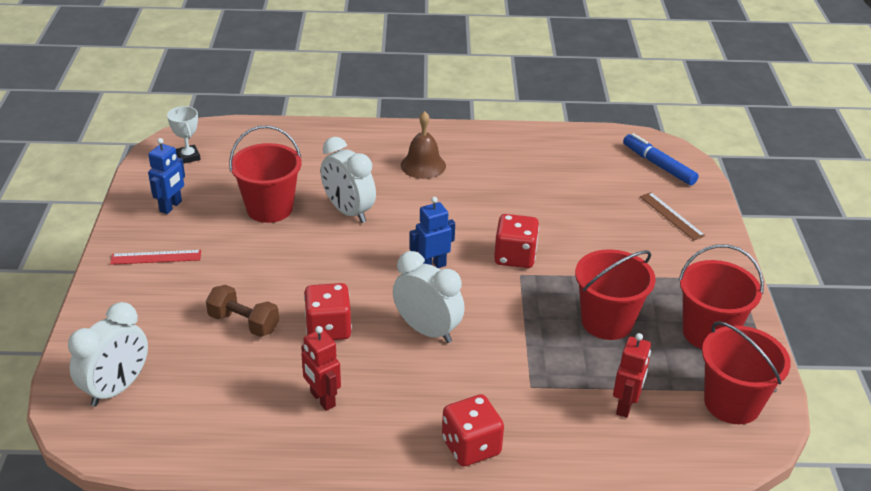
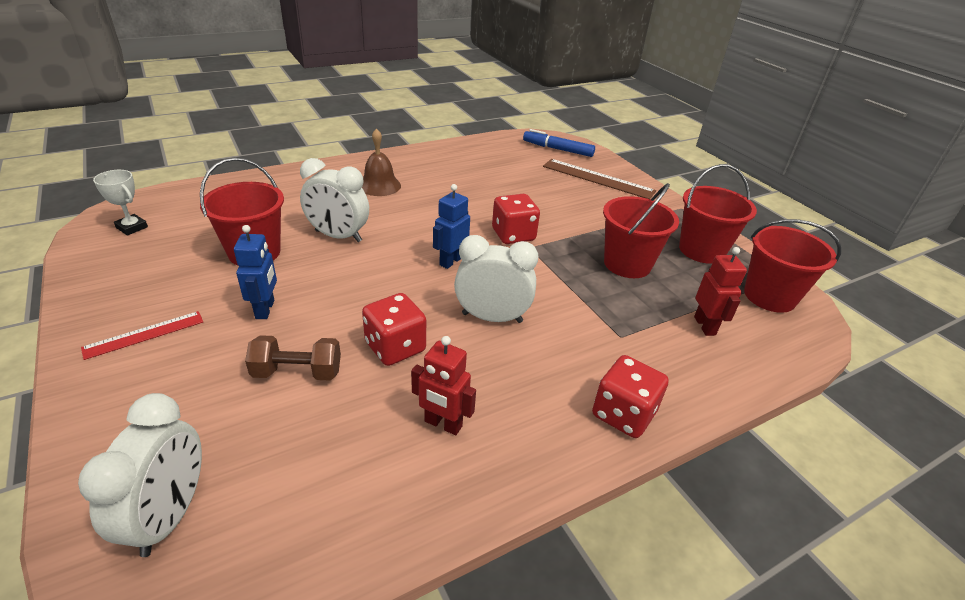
camera: 30 degrees left, 0 degrees up
(171, 206) = (136, 278): blue robot -> blue robot (265, 309)
(671, 216) = (597, 179): brown ruler -> brown ruler, size x1.68

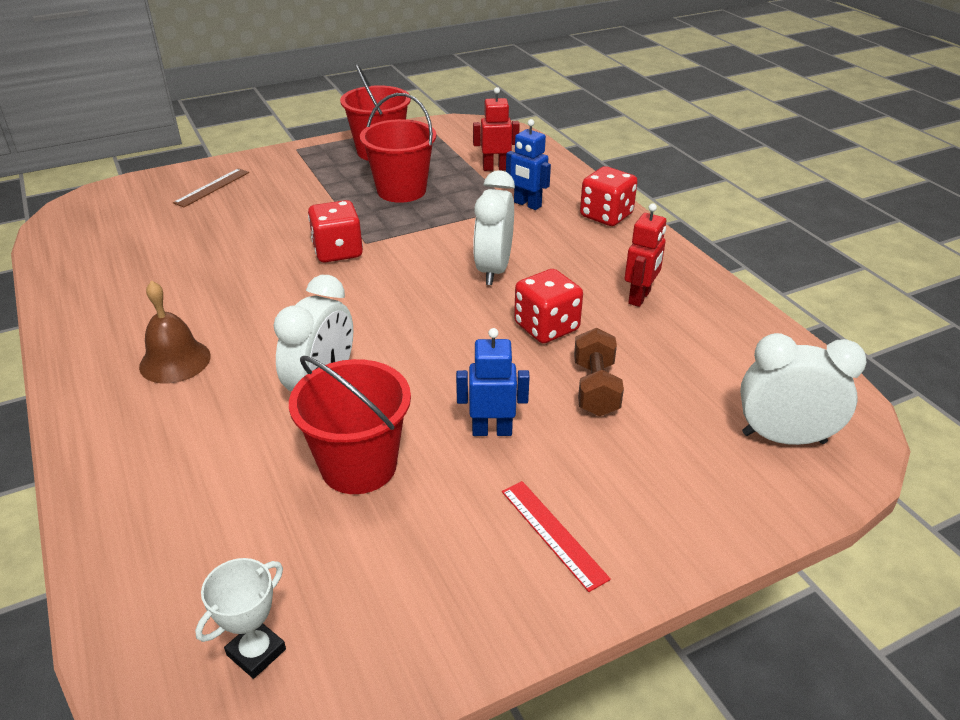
camera: 85 degrees left, 0 degrees up
(451, 261) = (391, 294): blue robot -> blue robot (527, 204)
(557, 149) = (113, 207): blue marker -> none
(597, 179) = (212, 187): brown ruler -> brown ruler, size x0.60
(769, 296) = (453, 135): red bucket -> none

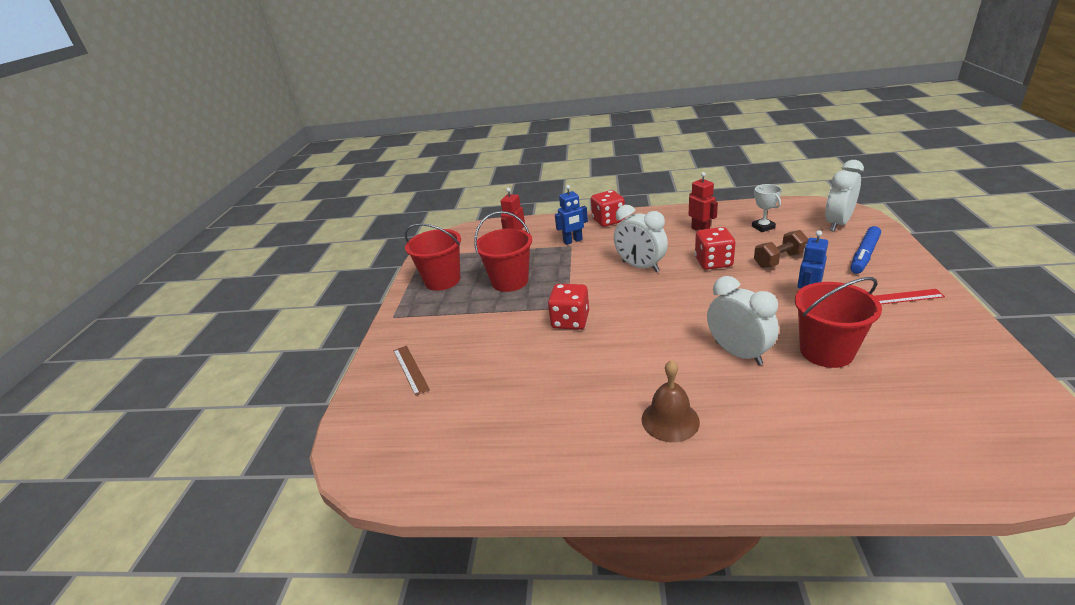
camera: 55 degrees left, 5 degrees down
(256, 652) = (995, 417): white trophy -> white trophy (763, 227)
(595, 388) = (779, 260): brown dumbbell -> brown dumbbell turned 60 degrees counterclockwise
(680, 481) = (864, 255): none -> blue marker

